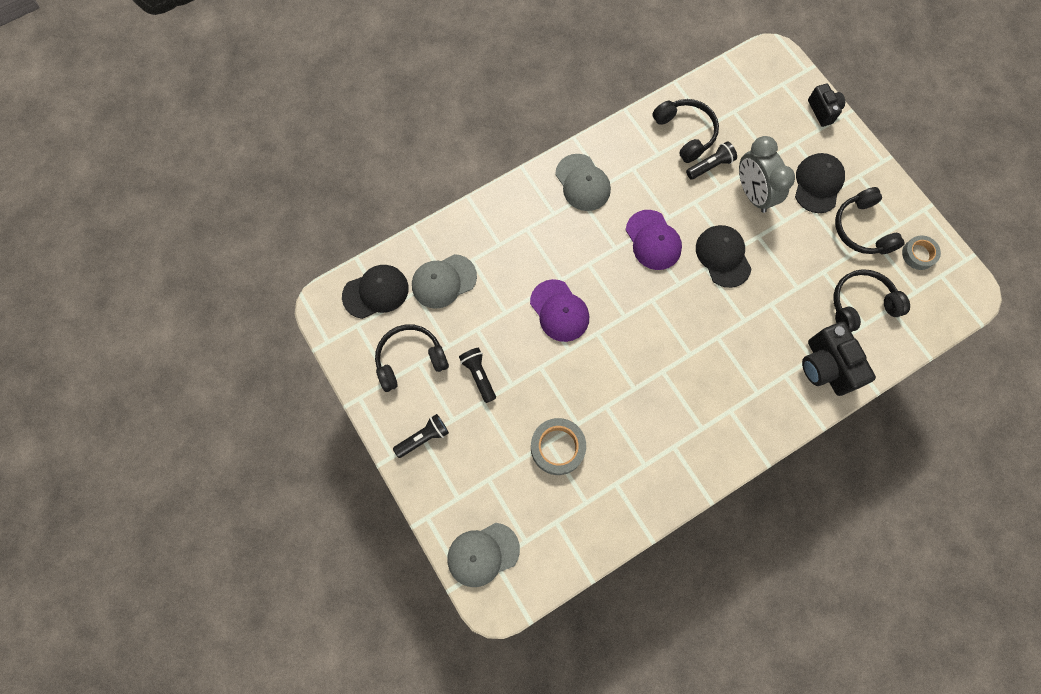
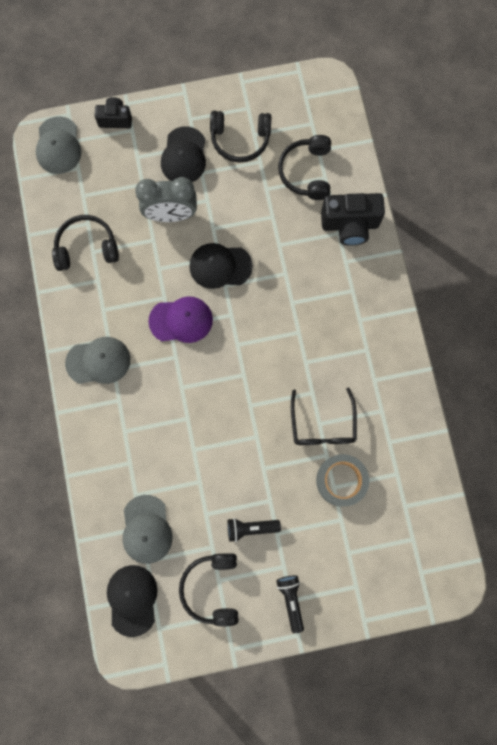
camera: 70 degrees left, 5 degrees up
(483, 554) = (412, 581): grey cap -> grey cap (58, 146)
(559, 311) = (216, 431): purple cap -> none
(606, 410) = (322, 424): none -> black glasses
(710, 166) = (129, 240): black flashlight -> none
(818, 184) = (184, 156): black cap -> black cap turned 120 degrees counterclockwise
(918, 254) = (280, 106): grey tape -> none

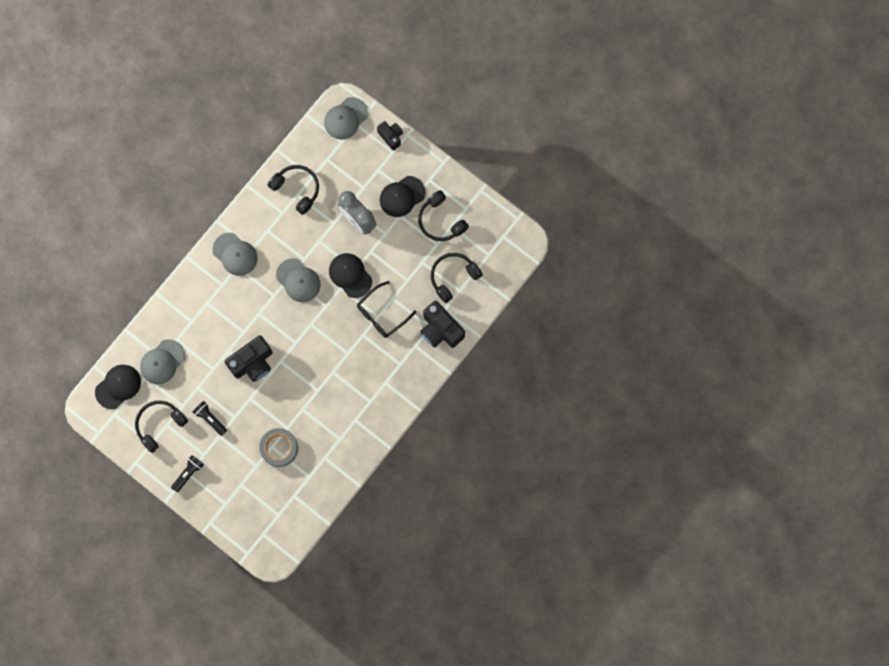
camera: 50 degrees right, 0 degrees up
(181, 320) = (298, 280): purple cap -> grey cap
(228, 435) = (253, 363): none -> black camera
(322, 424) = (303, 411): black glasses -> black glasses (382, 314)

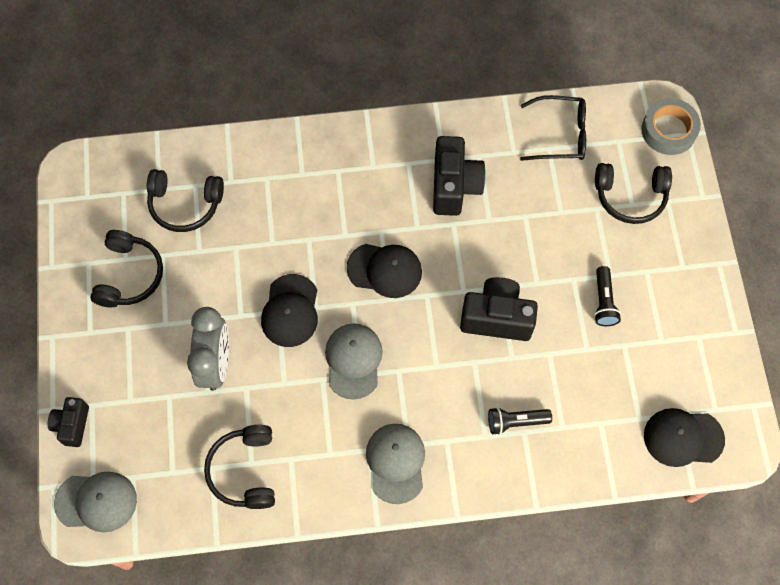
camera: 135 degrees left, 10 degrees down
(160, 425) = (669, 348): black headphones -> black headphones (630, 196)
(162, 362) = (603, 417): grey cap -> none
(188, 473) = (682, 267): black flashlight -> black flashlight (515, 422)
(279, 448) = (554, 204): grey tape -> grey tape (668, 130)
(382, 314) = (300, 237): black glasses -> black glasses (560, 135)
(402, 196) = (139, 343): black cap -> black cap (385, 270)
(440, 330) = (258, 165): black camera -> black camera (454, 186)

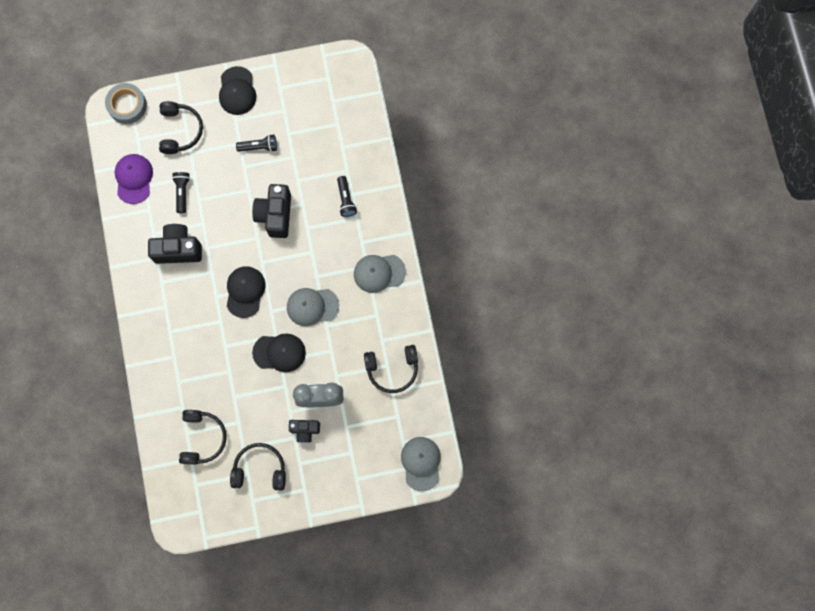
camera: 95 degrees left, 10 degrees up
(72, 425) = (371, 489): black camera -> black camera (305, 430)
(537, 195) = (182, 192): none -> black flashlight
(560, 135) = (134, 179): black glasses -> purple cap
(683, 437) = (348, 97): black cap -> black cap (237, 91)

